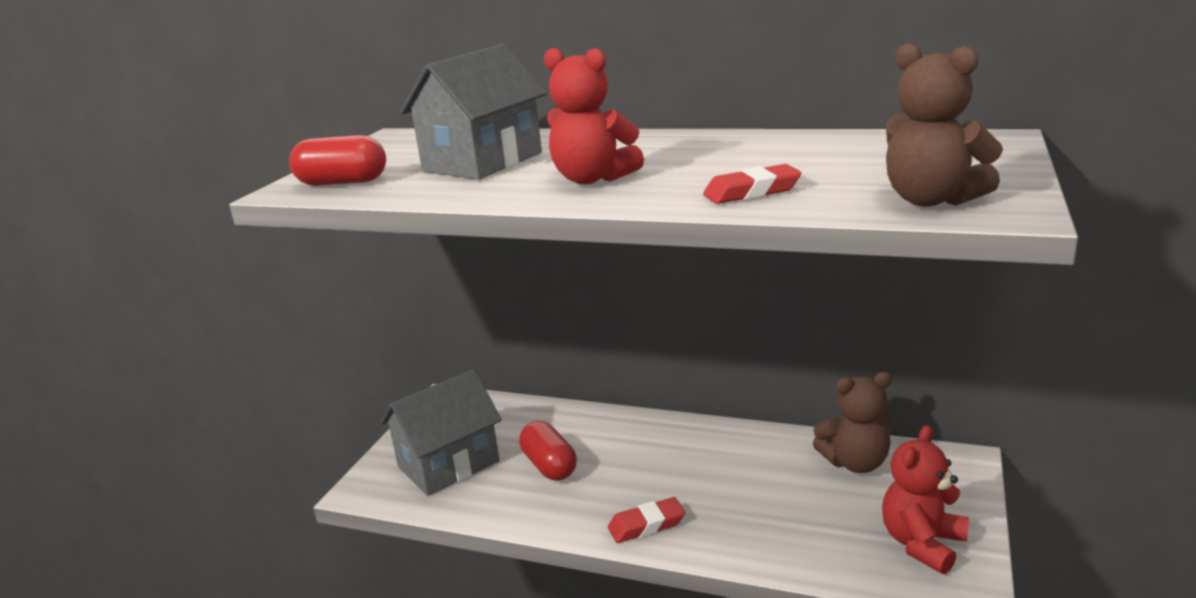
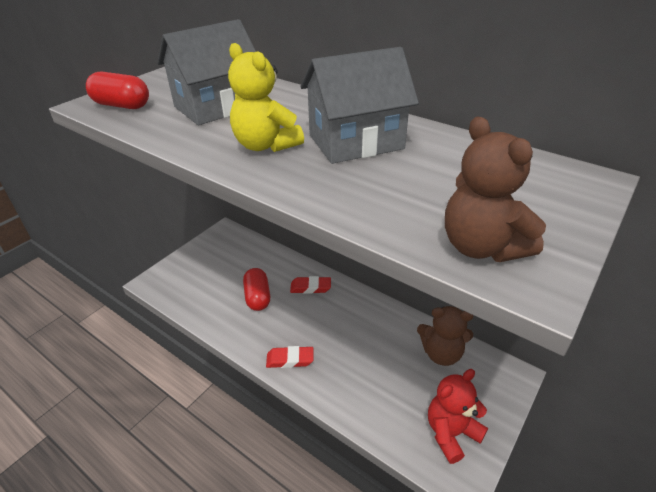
camera: 15 degrees right, 15 degrees up
(448, 464) = (204, 278): grey house -> grey house (356, 142)
(592, 179) = (265, 145): red teddy bear -> yellow teddy bear
(751, 192) = (357, 193): red eraser -> red eraser (310, 287)

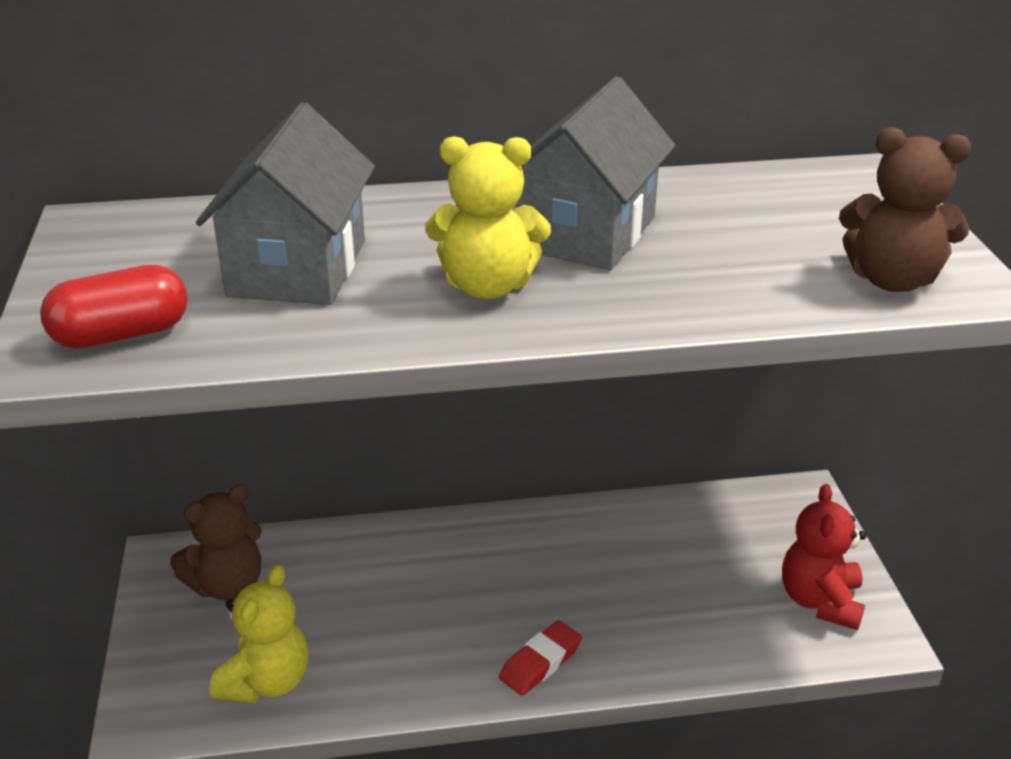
camera: 45 degrees left, 5 degrees down
(198, 295) = (266, 681): none -> yellow teddy bear
(257, 297) = (375, 617): red capsule -> none
(310, 287) = (439, 552): red eraser -> none
(441, 353) = (708, 523): brown teddy bear -> brown teddy bear (228, 585)

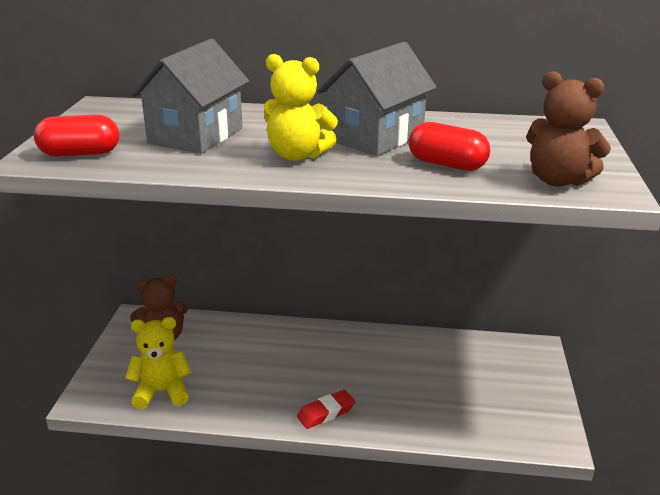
camera: 15 degrees right, 5 degrees down
(266, 681) = (162, 392): yellow teddy bear -> yellow teddy bear turned 135 degrees counterclockwise
(722, 273) = (446, 164): none -> red capsule
(820, 601) = (523, 411): red teddy bear -> none

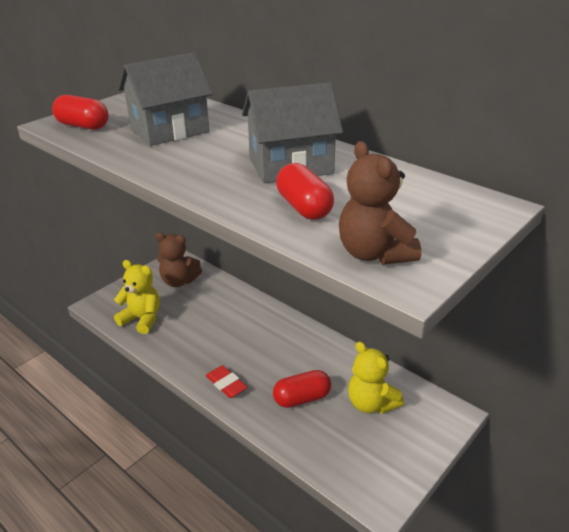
camera: 35 degrees right, 5 degrees up
(297, 155) = (208, 165): yellow teddy bear -> yellow teddy bear (371, 403)
(326, 413) = (226, 384): red eraser -> red eraser turned 45 degrees clockwise
(409, 392) = (302, 398): none -> red capsule

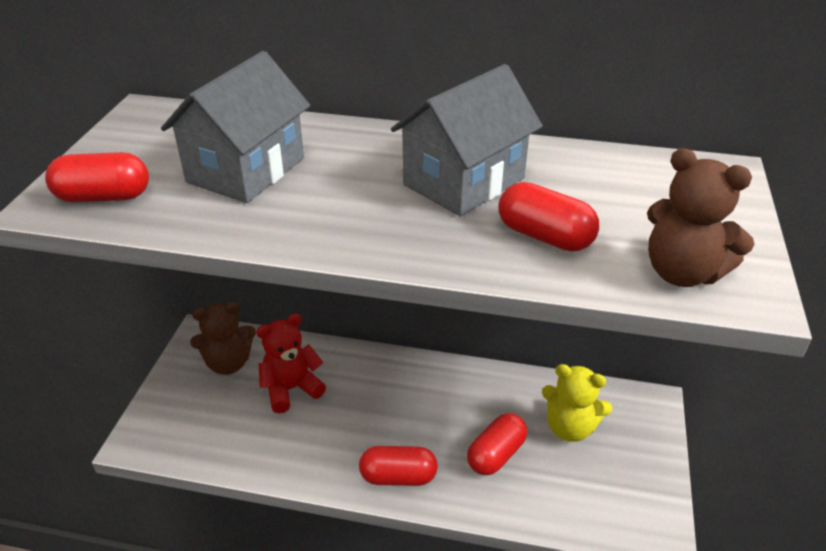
camera: 30 degrees left, 5 degrees up
(142, 319) = (220, 436): yellow teddy bear -> none
(203, 309) = (291, 389): none -> red teddy bear
(226, 384) = (398, 477): red eraser -> red capsule

